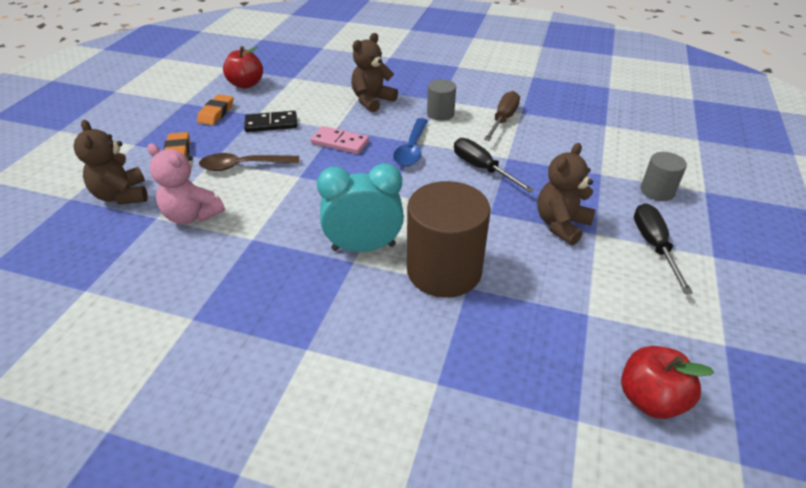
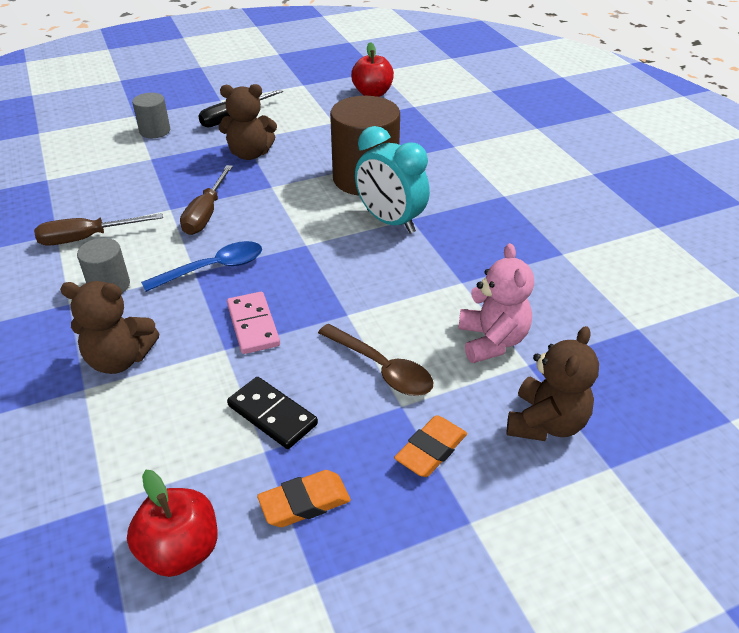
camera: 130 degrees left, 0 degrees up
(482, 169) = (206, 214): black screwdriver -> brown screwdriver

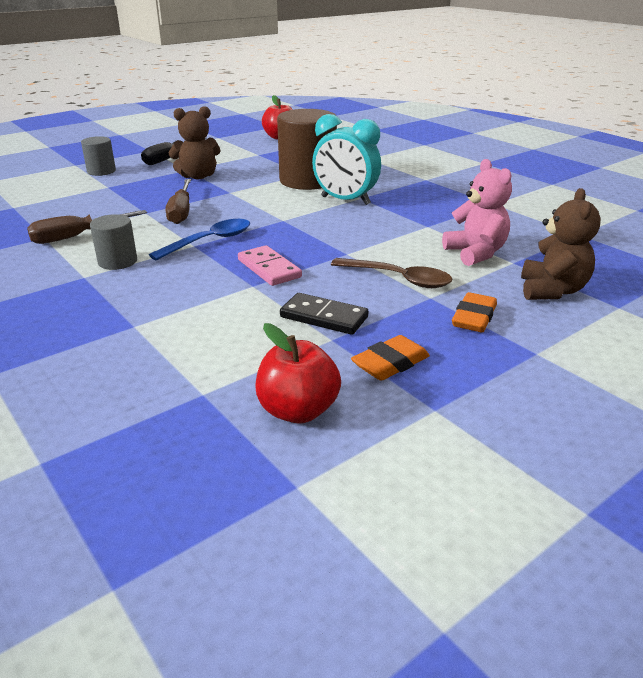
camera: 15 degrees left, 10 degrees down
(120, 359) = (157, 303): brown teddy bear -> none

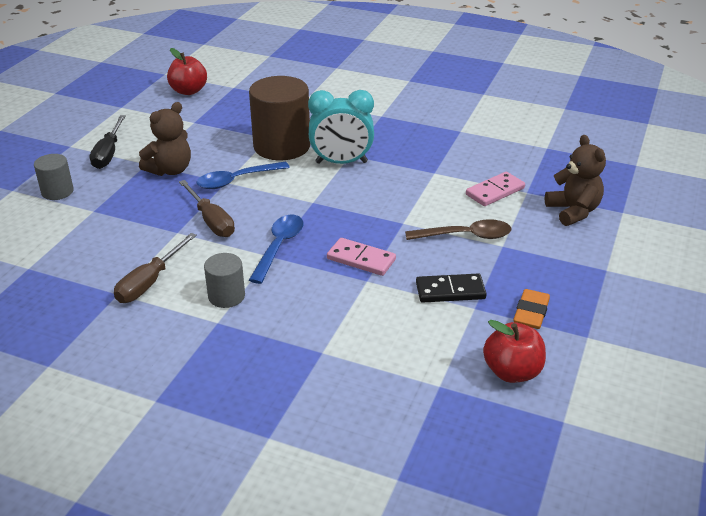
camera: 30 degrees left, 5 degrees up
(239, 193) = (236, 180): none -> blue spoon
(474, 318) = (546, 254): orange eraser -> none
(475, 253) = (495, 191): pink teddy bear -> pink domino

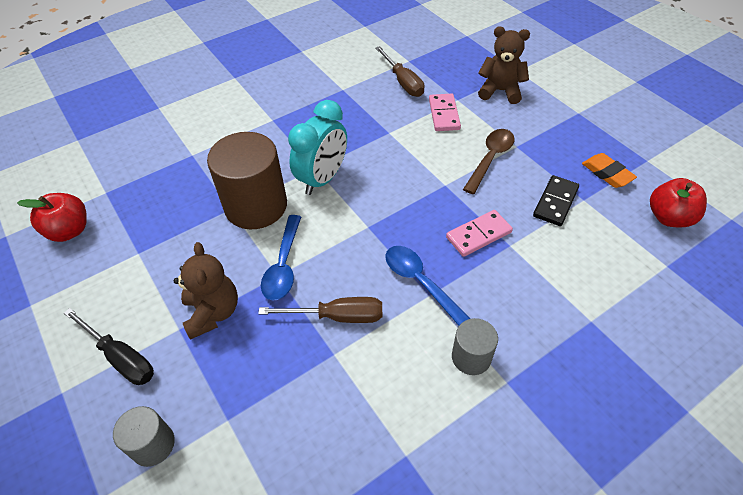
camera: 55 degrees left, 15 degrees up
(150, 282) = (406, 415): brown screwdriver -> brown screwdriver (403, 82)

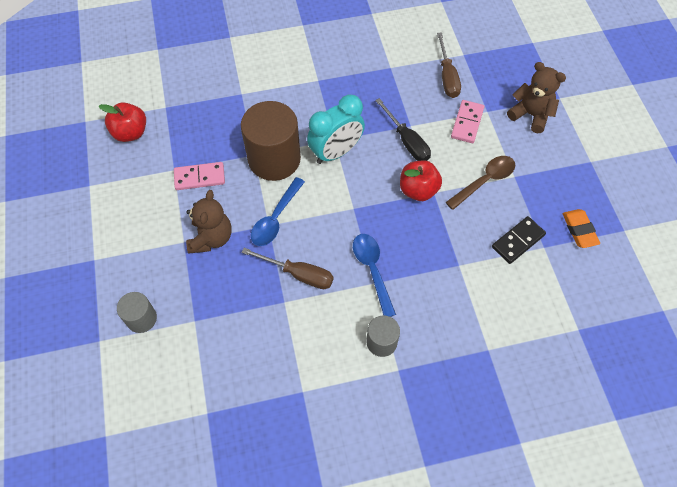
camera: 20 degrees right, 10 degrees up
(121, 357) = (138, 249): black screwdriver -> black screwdriver (407, 141)
(478, 235) = (438, 247): pink domino -> pink domino (199, 177)
(669, 217) = (608, 289): red apple -> red apple (418, 190)

